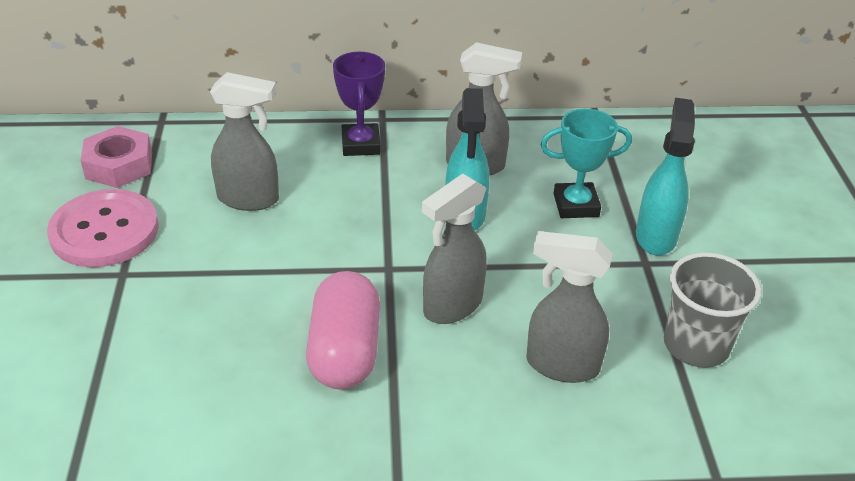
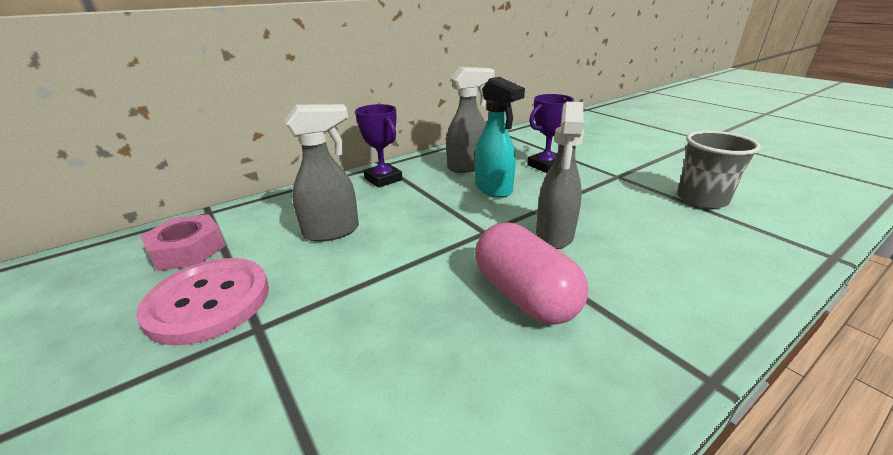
camera: 30 degrees left, 10 degrees down
(561, 365) = (662, 238): grey spray bottle -> none
(576, 205) = (546, 166): turquoise trophy -> purple trophy
(656, 236) = (603, 164): turquoise spray bottle -> none

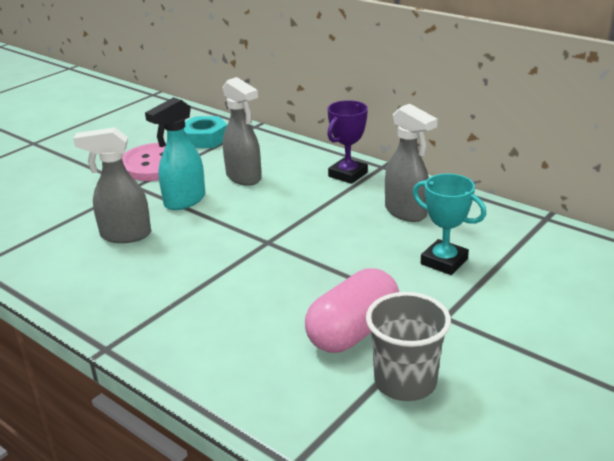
camera: 75 degrees right, 0 degrees up
(188, 250) = (204, 139): pink nut -> turquoise nut
(494, 189) = (356, 235): turquoise spray bottle -> turquoise spray bottle (184, 201)
(524, 295) = (182, 269): pink capsule -> pink capsule (353, 331)
(546, 166) = (444, 261): purple trophy -> turquoise trophy
(554, 235) = (273, 277): grey spray bottle -> grey spray bottle (125, 235)

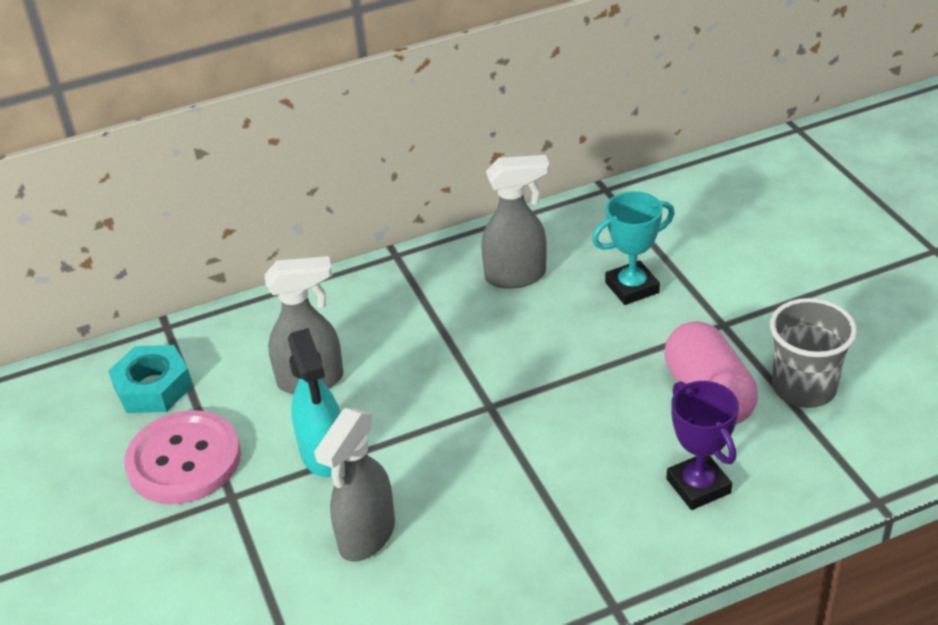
camera: 60 degrees left, 10 degrees up
(348, 174) = (390, 289): purple trophy -> purple trophy (698, 486)

